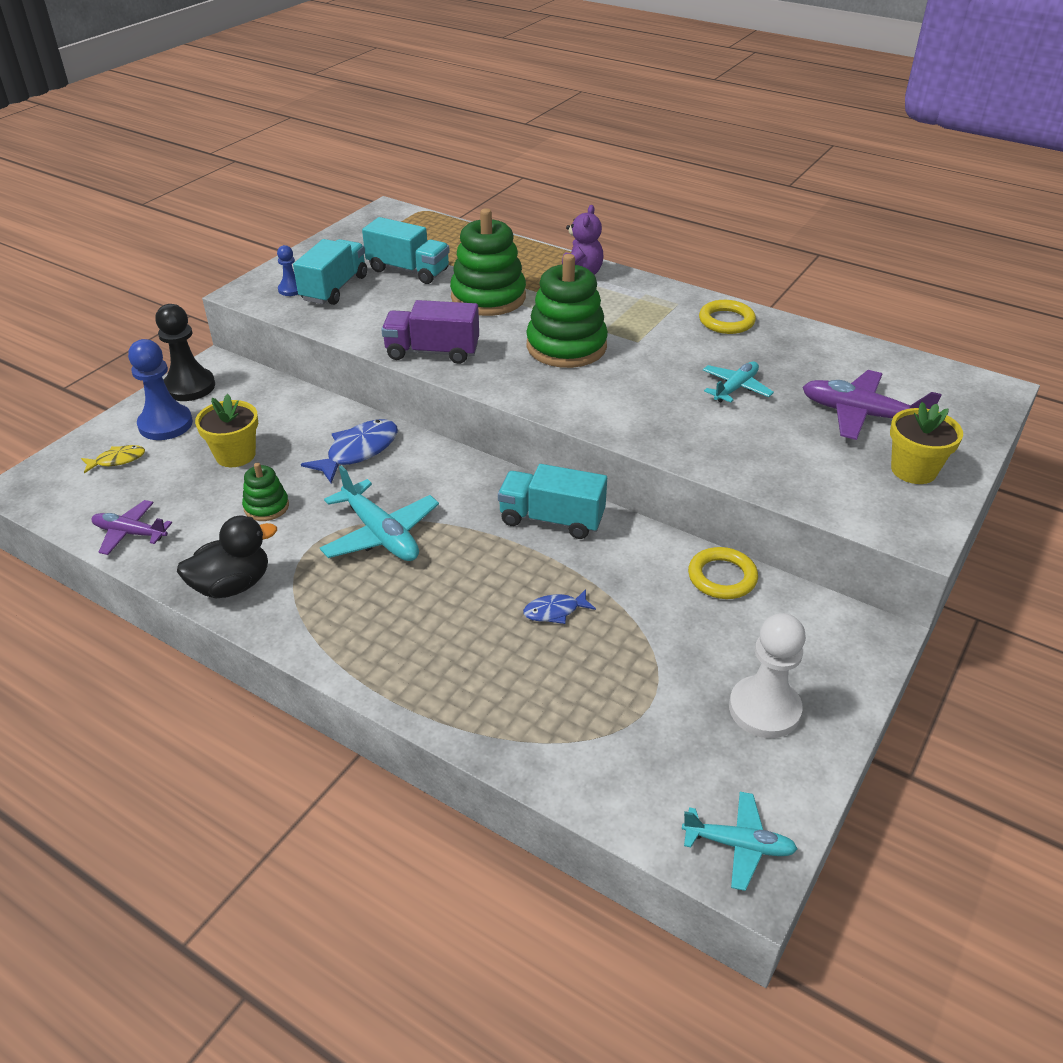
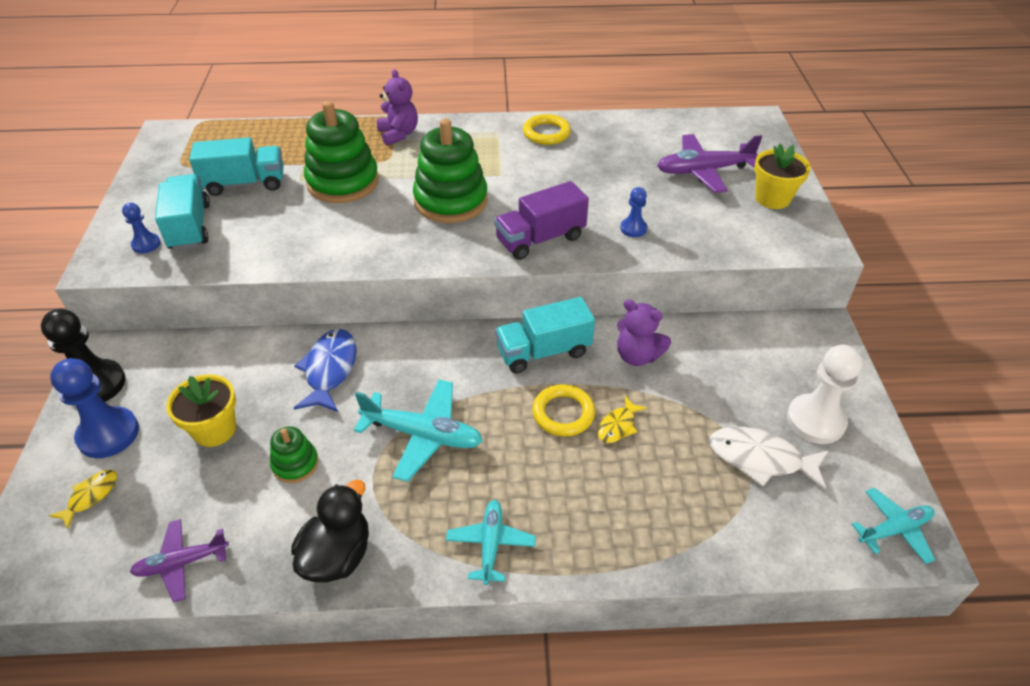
camera: 35 degrees left, 5 degrees up
(432, 352) = (345, 251): purple truck -> purple truck (540, 239)
(555, 611) = (618, 426): blue fish -> yellow fish
(638, 564) = (637, 356): none -> purple teddy bear
(664, 710) = (760, 459): none -> white fish
(719, 437) = (633, 228): none -> blue pawn
(722, 577) = (699, 336): yellow ring -> yellow ring (563, 413)
(735, 388) = (606, 185): turquoise plane -> turquoise plane (491, 544)

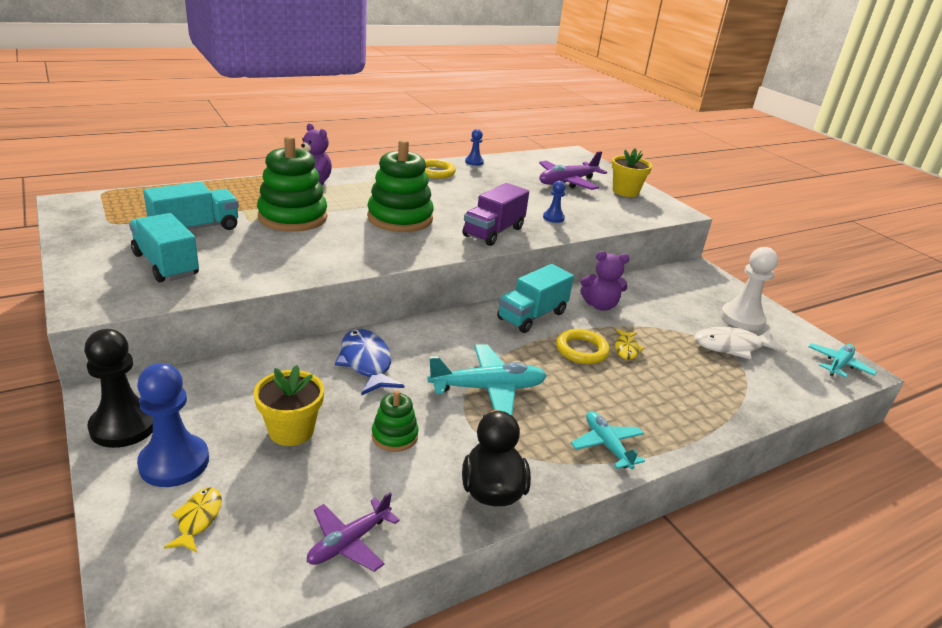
camera: 30 degrees left, 15 degrees down
(146, 244) = (128, 283): blue pawn -> blue pawn (474, 162)

